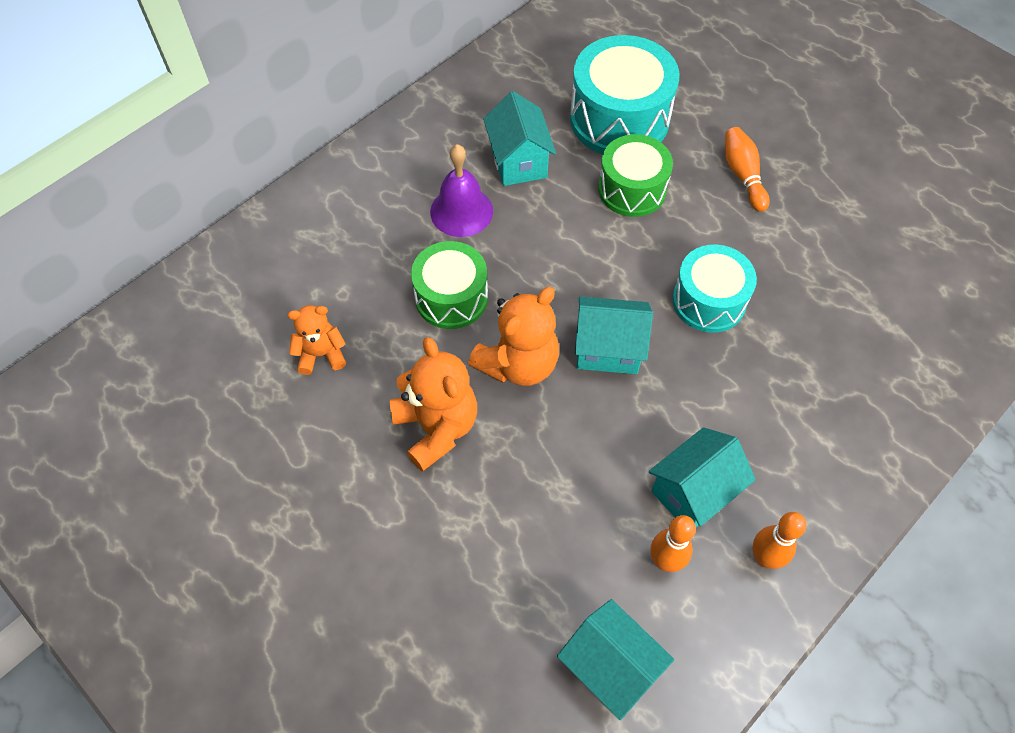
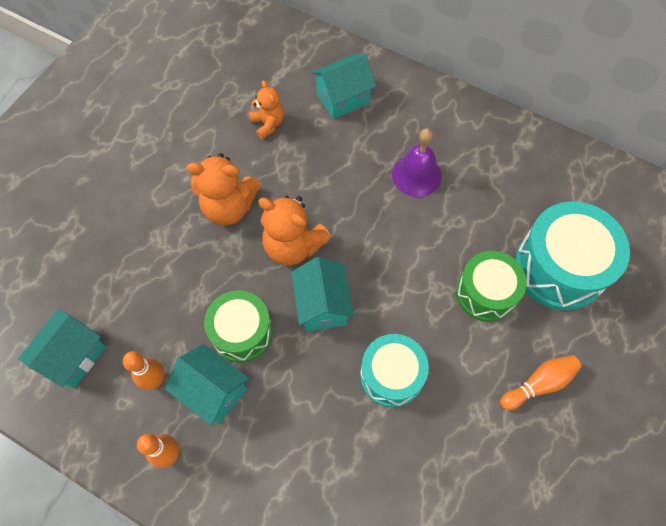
camera: 75 degrees right, 5 degrees up
(436, 427) = (229, 207): orange teddy bear -> orange teddy bear turned 45 degrees clockwise
(451, 297) = (337, 188): green drum -> green drum (242, 332)
(519, 162) = (480, 202): turquoise house -> turquoise house (343, 99)

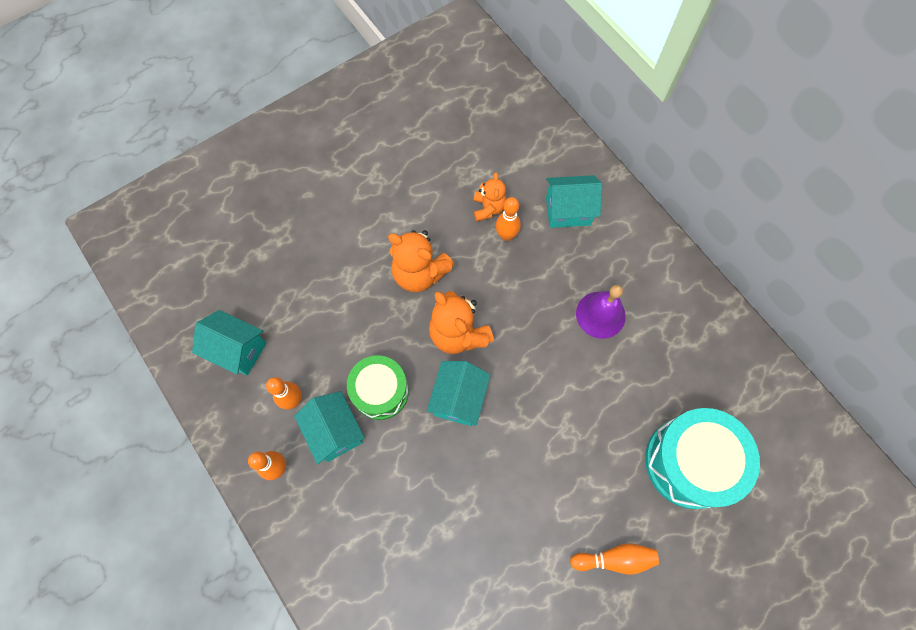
camera: 25 degrees right, 5 degrees up
(74, 356) = (238, 350): turquoise house -> turquoise house turned 60 degrees clockwise
(296, 141) = (506, 235): none -> orange bowling pin
(391, 375) = (488, 489): turquoise drum -> none
(485, 293) = (608, 454): green drum -> none

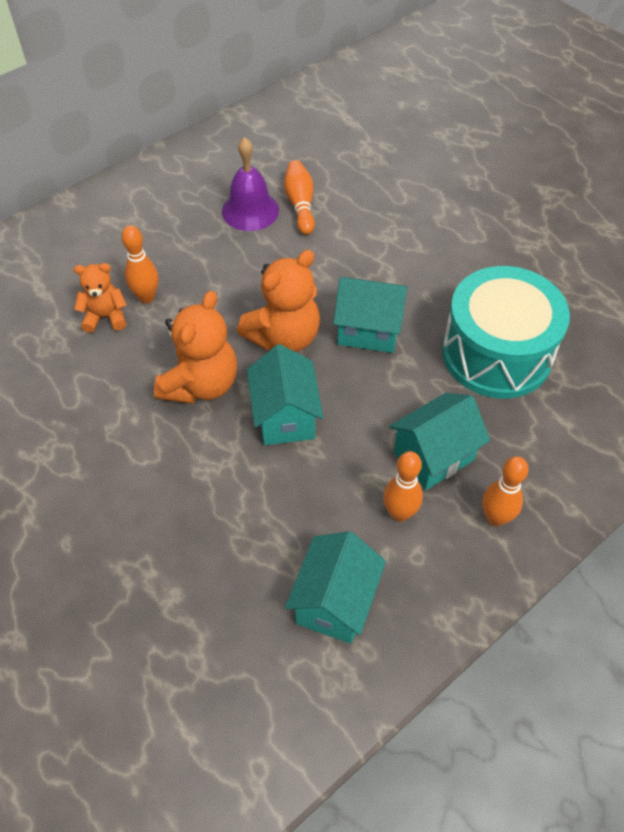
camera: 95 degrees left, 15 degrees down
(380, 391) = (371, 411): green drum -> none
(568, 211) = (114, 240): turquoise house -> turquoise house (285, 417)
(614, 559) = (511, 197): orange bowling pin -> orange bowling pin (300, 205)
(690, 462) = (403, 146): turquoise drum -> turquoise drum (496, 353)

